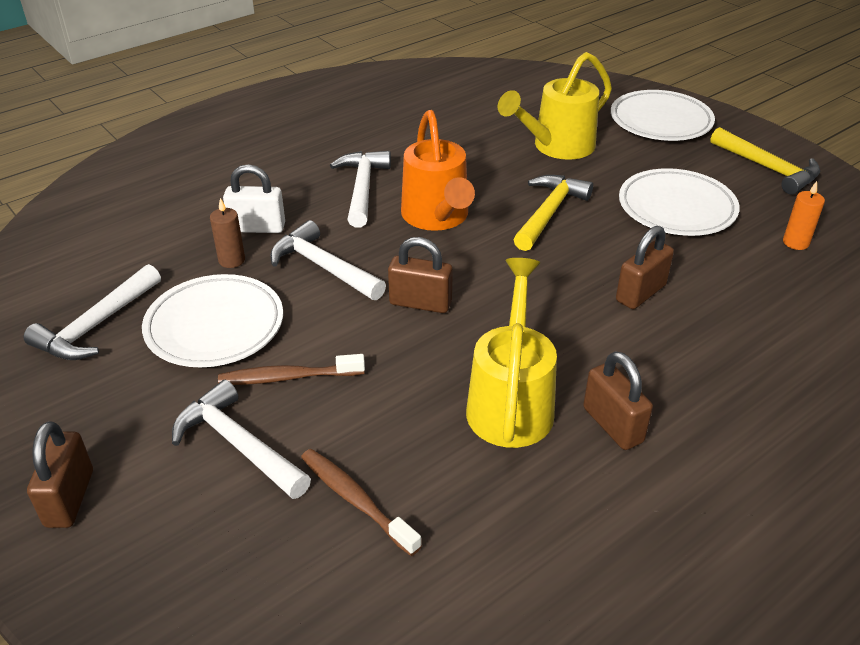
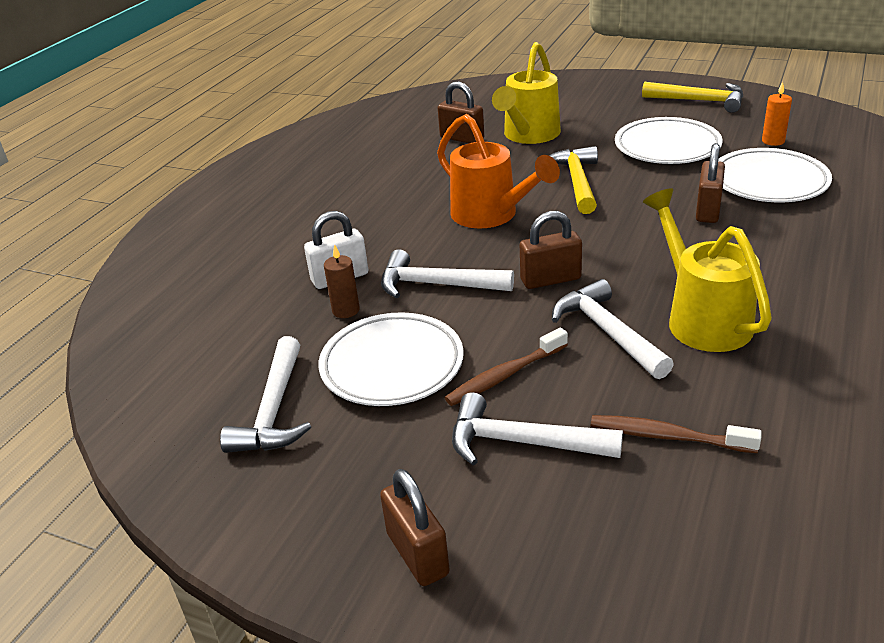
camera: 25 degrees left, 5 degrees down
(362, 188) = (401, 216): white hammer -> white hammer (608, 332)
(612, 425) = (791, 302): brown padlock -> brown padlock (462, 138)
(660, 121) = (587, 94): white plate -> white plate (769, 182)

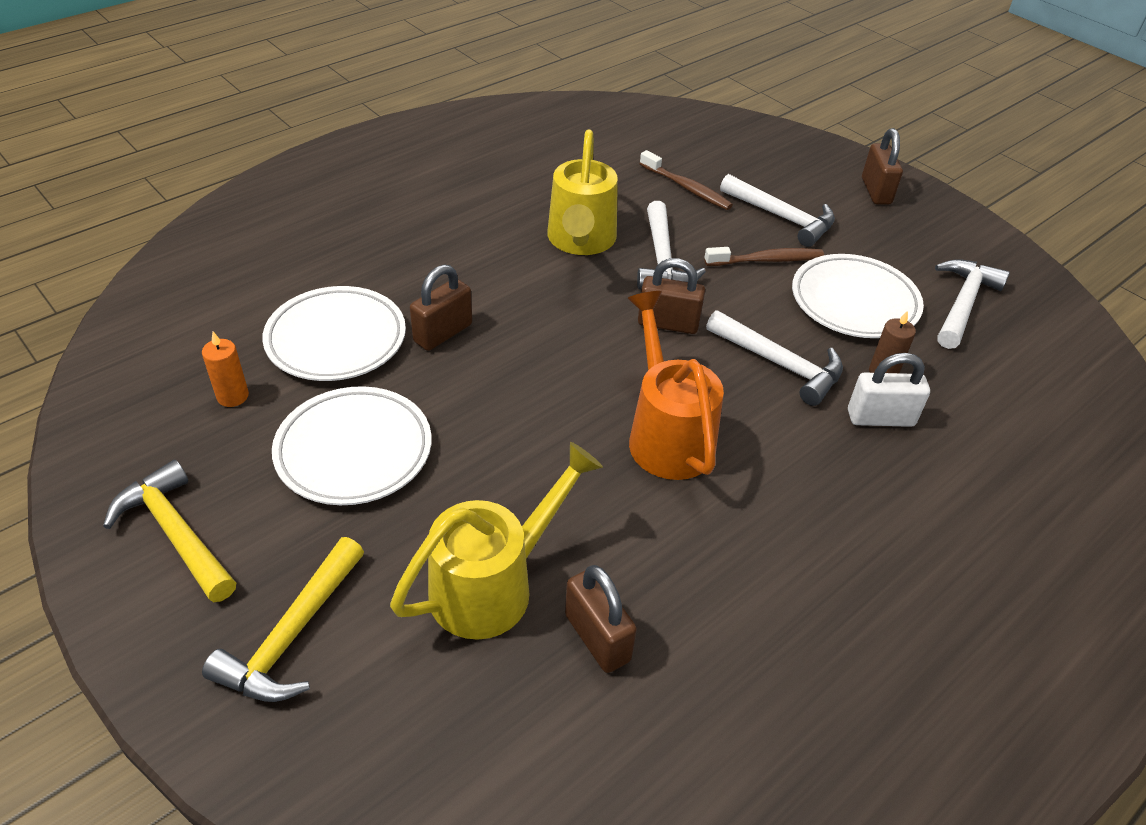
camera: 160 degrees left, 10 degrees up
(576, 182) = (525, 442): yellow hammer -> yellow hammer (292, 635)

